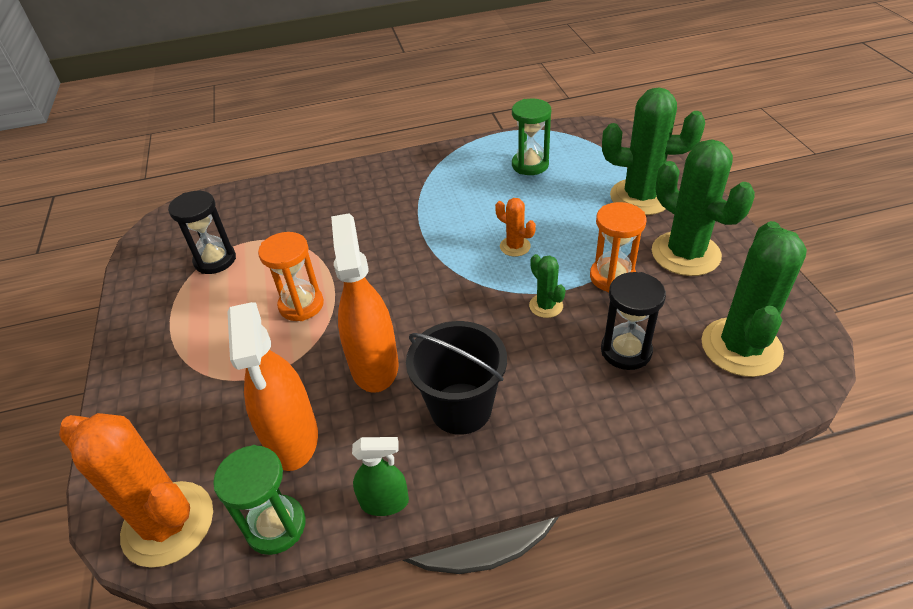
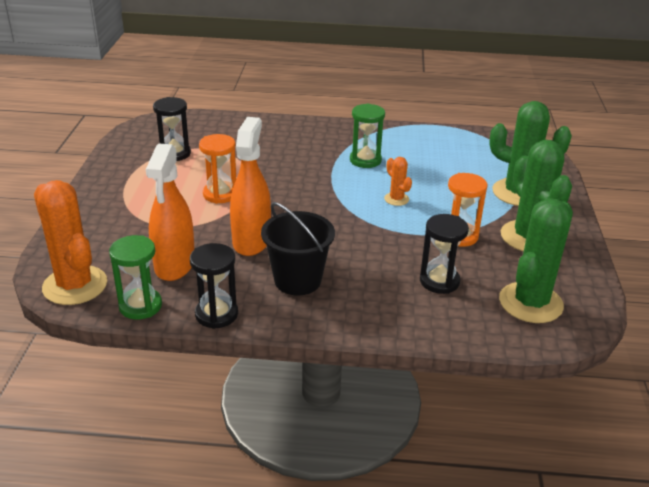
camera: 15 degrees right, 10 degrees down
(385, 502) = (216, 314): green spray bottle -> black hourglass
(530, 165) = (442, 151): green hourglass -> green hourglass (365, 160)
(546, 306) = (396, 240): green cactus -> none

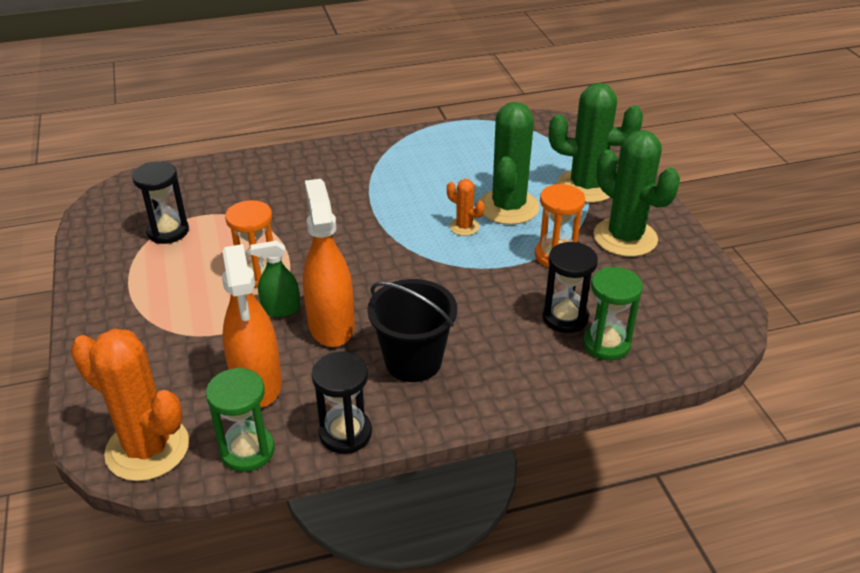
camera: 20 degrees left, 5 degrees up
(221, 221) = (281, 309): none -> green spray bottle
(365, 160) = (402, 185): green hourglass -> green hourglass (606, 344)
(530, 303) = (668, 316): green cactus -> green cactus (508, 207)

